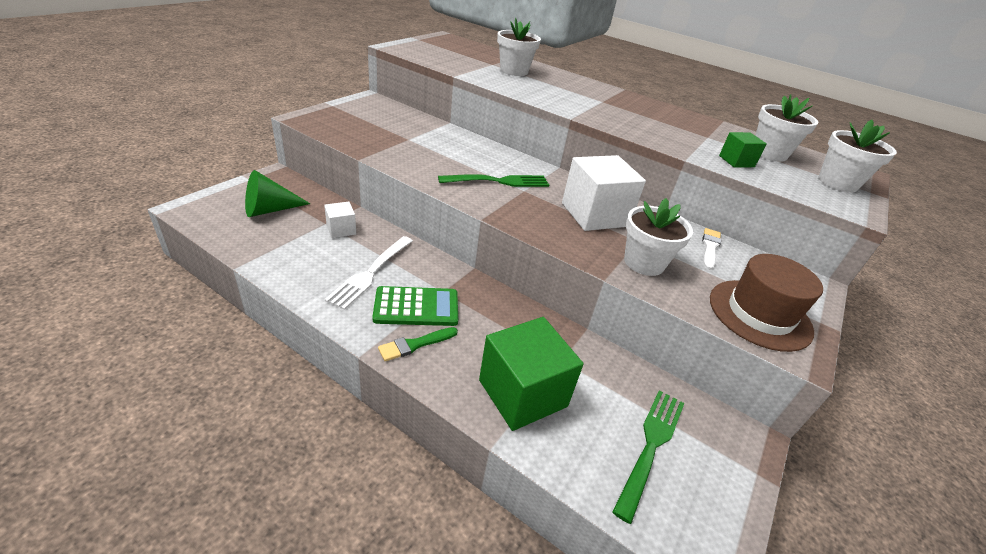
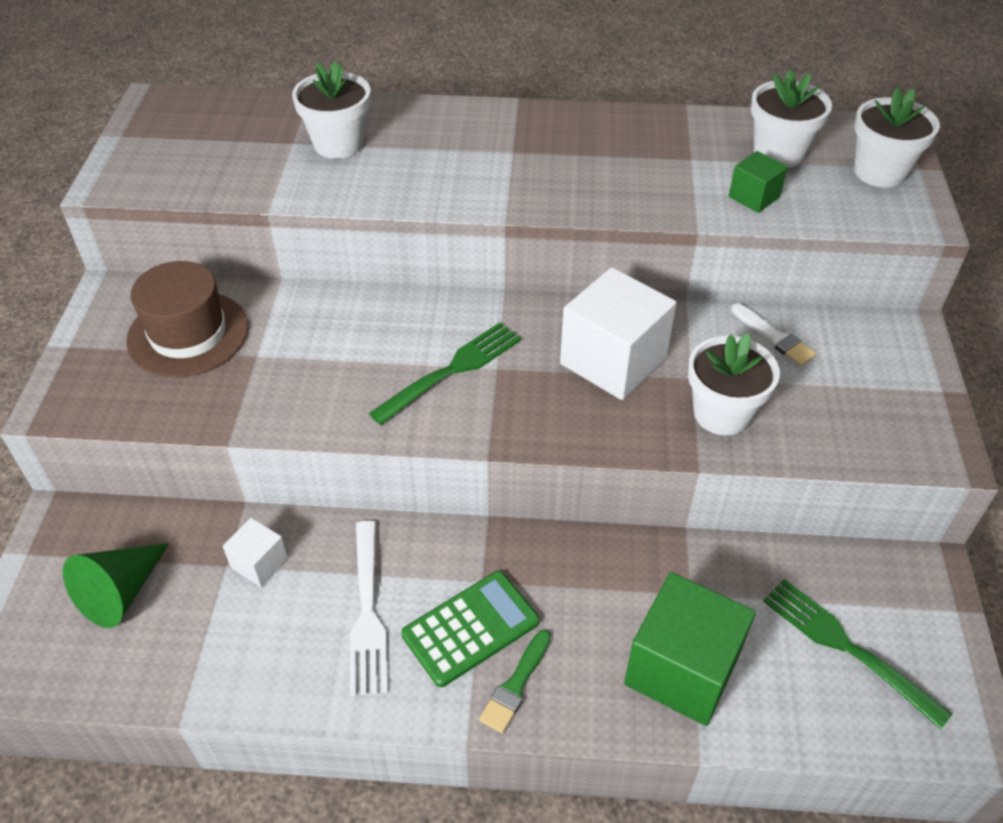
camera: 25 degrees left, 10 degrees up
(650, 447) = (848, 648): green fork -> green fork turned 45 degrees counterclockwise
(710, 247) = (774, 337): white brush -> white brush turned 150 degrees clockwise
(759, 314) = (882, 419): brown hat -> brown hat (188, 334)

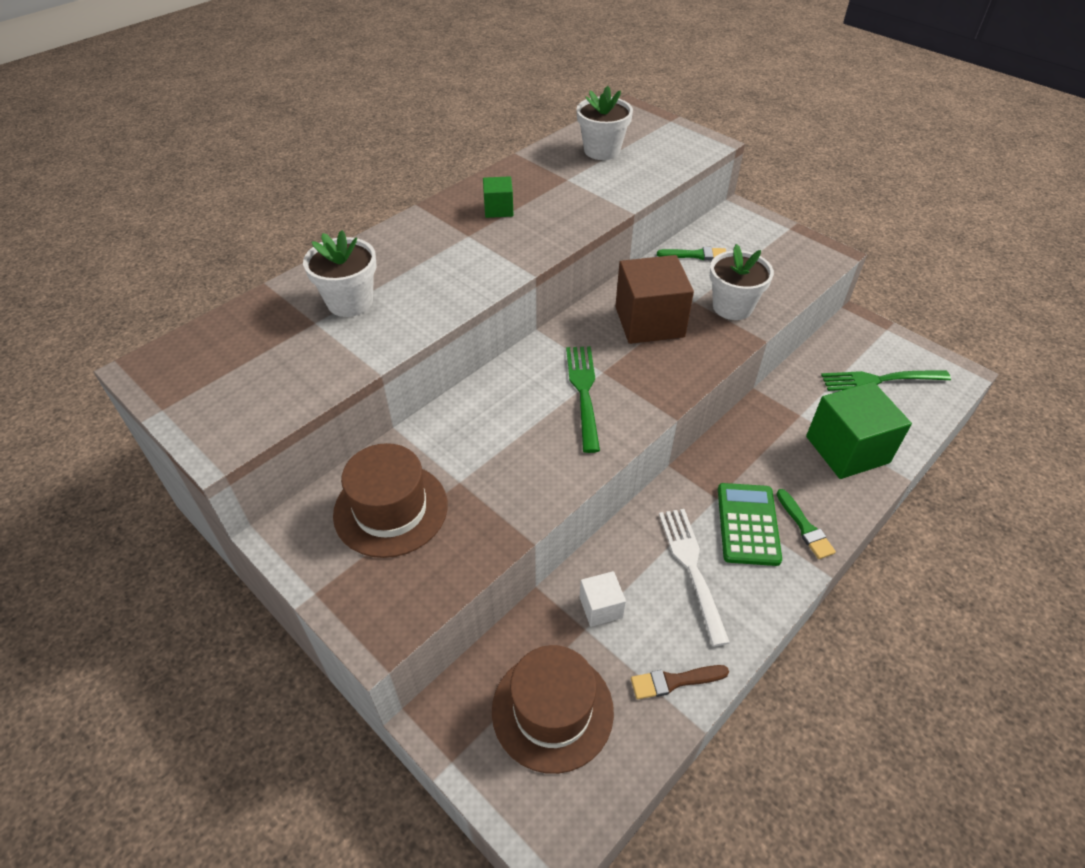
camera: 50 degrees left, 0 degrees up
(121, 592) = (552, 710): green cone -> brown hat
(218, 670) = (674, 681): none -> brown brush
(367, 611) = (692, 569): white fork -> white fork turned 135 degrees counterclockwise
(613, 361) = (649, 322): white cube -> brown cube
(754, 197) = (628, 179): green cube -> green cube (498, 209)
(774, 337) = (696, 255): white brush -> green brush
(879, 172) = (658, 132): white flower pot -> none

